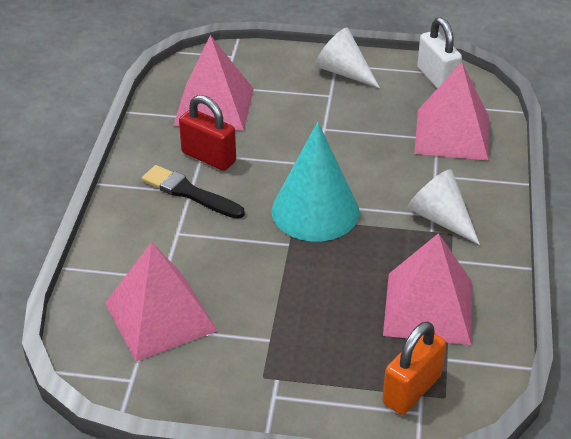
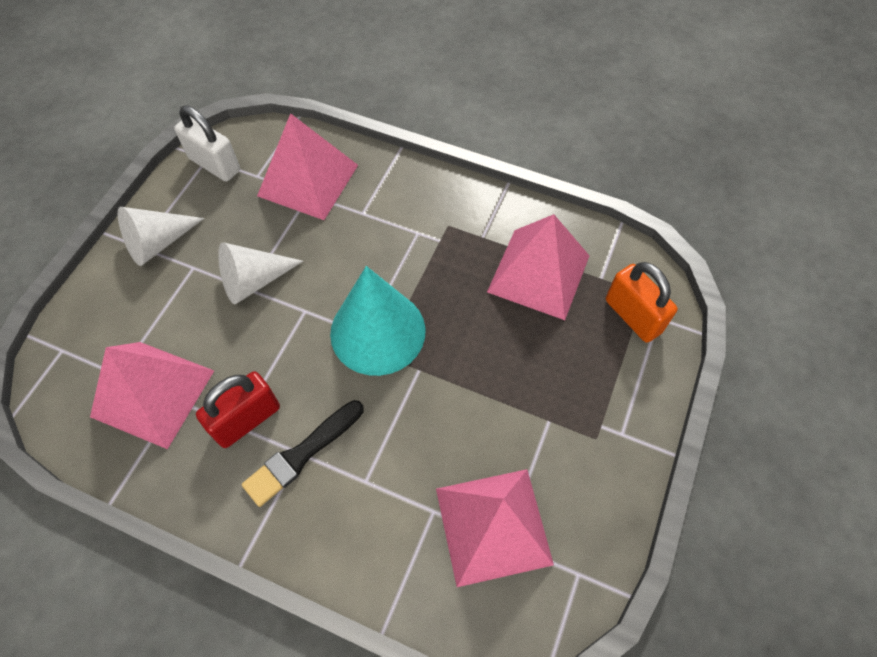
camera: 75 degrees left, 20 degrees up
(437, 79) = (215, 164): white padlock -> white padlock turned 45 degrees clockwise
(440, 218) = (425, 227): white cone -> white cone (254, 281)

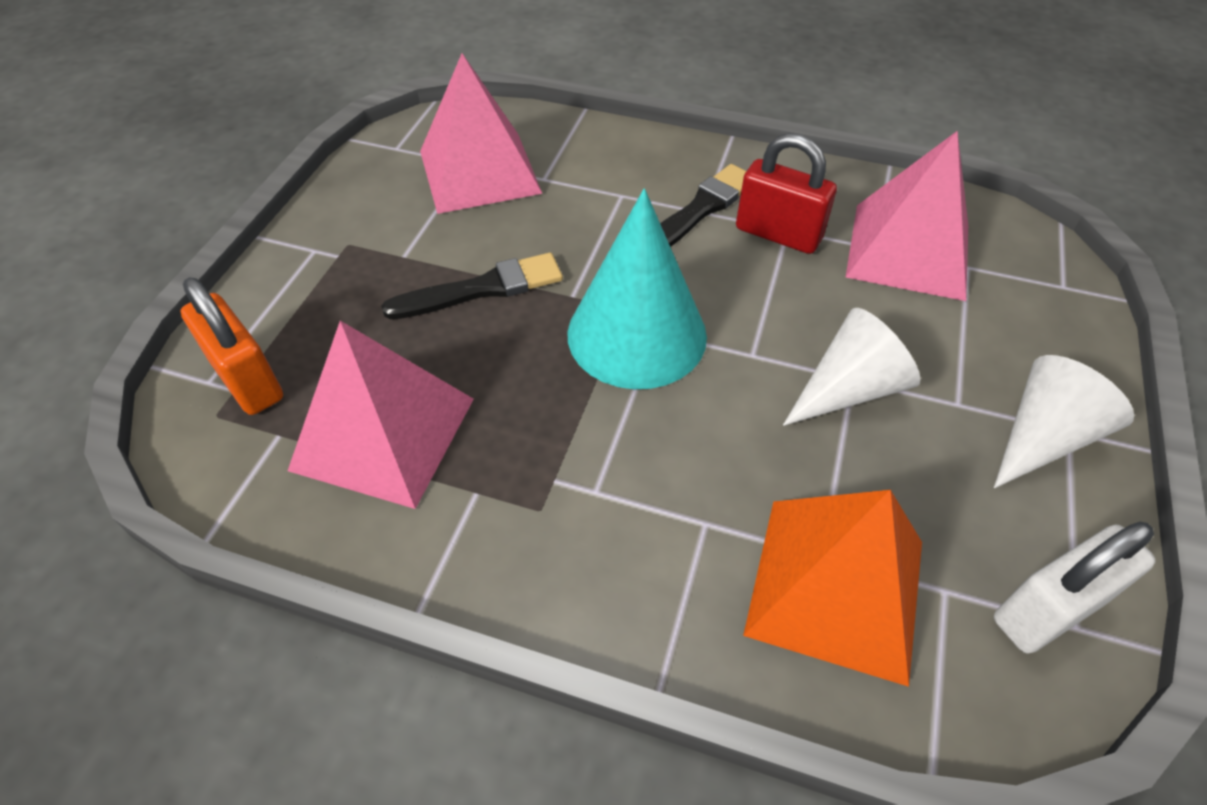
camera: 175 degrees right, 10 degrees down
(215, 164) = (1048, 610): white padlock -> white padlock turned 60 degrees counterclockwise
(247, 420) = (778, 234): red padlock -> red padlock turned 75 degrees clockwise
(308, 180) = (836, 586): pink pyramid -> orange pyramid
(485, 381) = (482, 289): none -> black brush

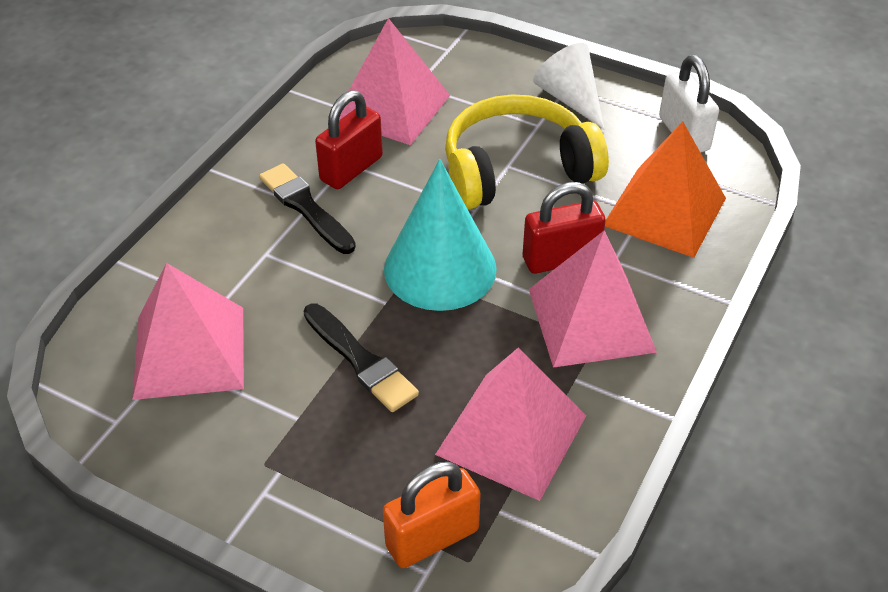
camera: 80 degrees left, 5 degrees down
(482, 289) = (360, 361): black brush -> black brush turned 150 degrees clockwise
(582, 501) = (591, 319): none -> pink pyramid
(688, 456) = (561, 259): none -> red padlock
(848, 389) = (517, 169): white cone -> yellow headphones

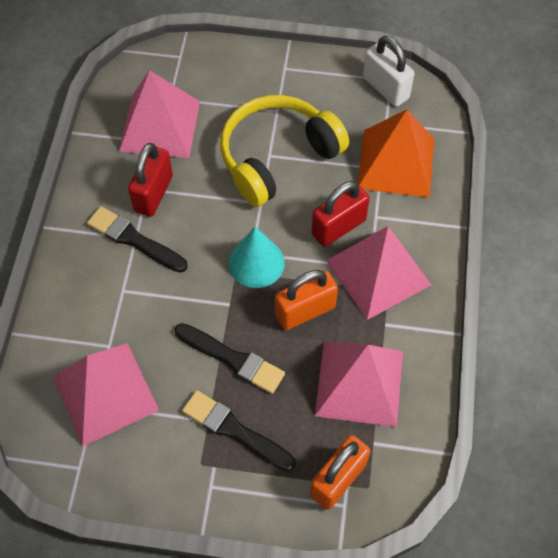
camera: 20 degrees left, 15 degrees up
(325, 439) = (235, 430): none -> black brush
(440, 268) = (256, 262): turquoise cone -> turquoise cone, size x0.66
(477, 335) = (305, 311): none -> orange padlock
(570, 99) = (291, 79): white cone -> none

